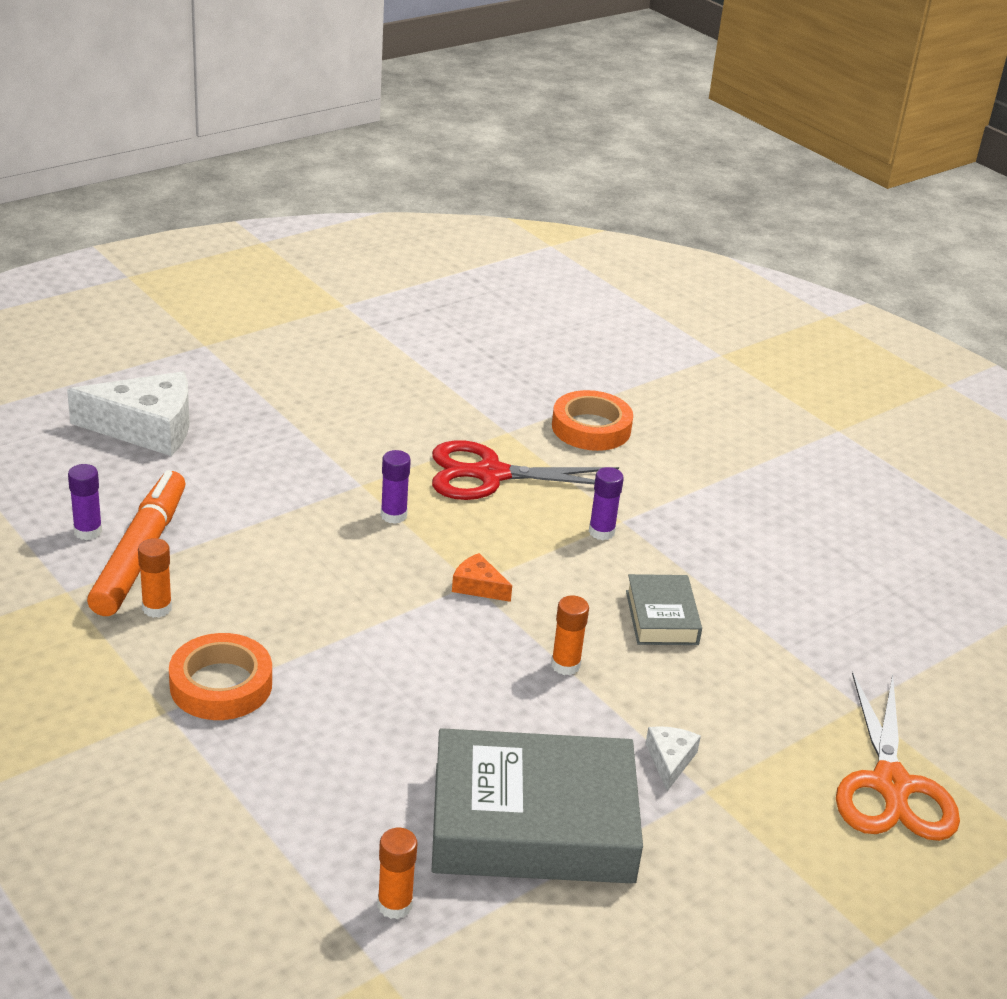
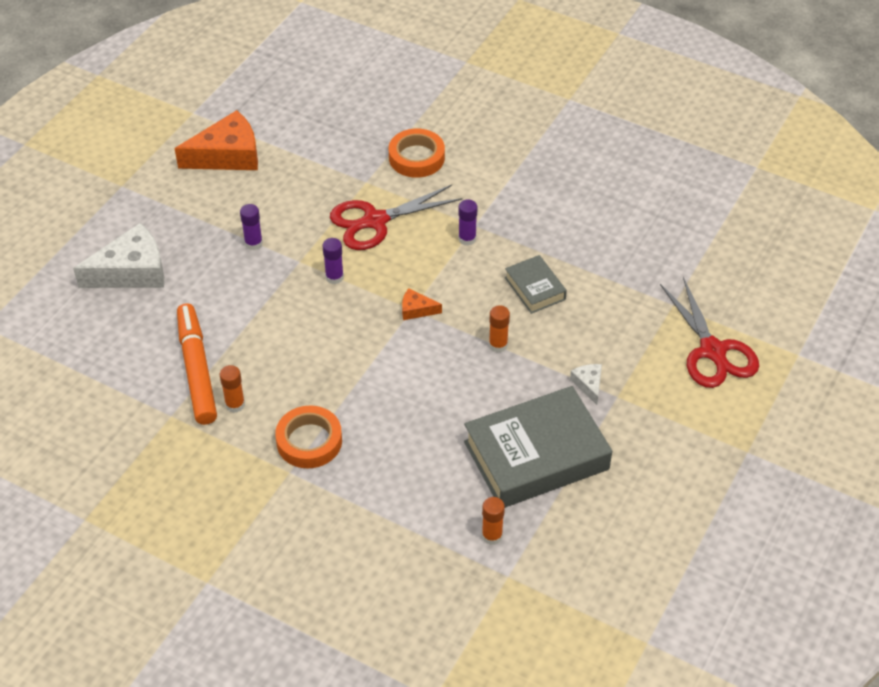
camera: 20 degrees left, 15 degrees up
(88, 531) = (152, 367): purple glue stick -> purple glue stick (253, 243)
(354, 355) = (227, 155): none -> orange cheese
(891, 785) = (712, 351): orange scissors -> red scissors

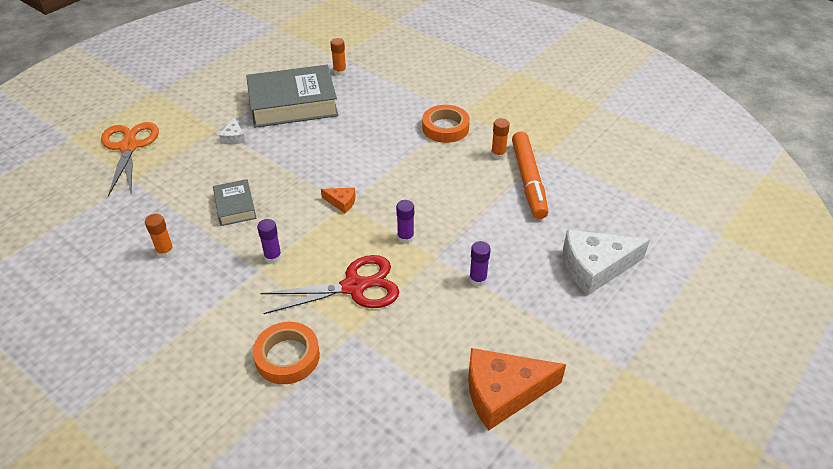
camera: 170 degrees left, 5 degrees down
(498, 345) = (287, 169): orange glue stick -> orange glue stick (165, 252)
(712, 351) = (129, 147): red scissors -> orange scissors

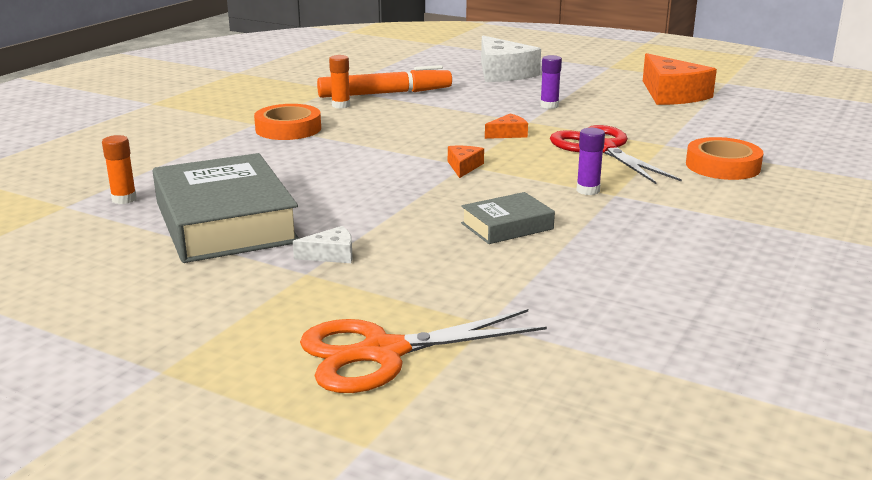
camera: 100 degrees left, 20 degrees down
(165, 252) = (632, 257): orange glue stick -> none
(405, 237) = (508, 134): purple glue stick -> orange cheese

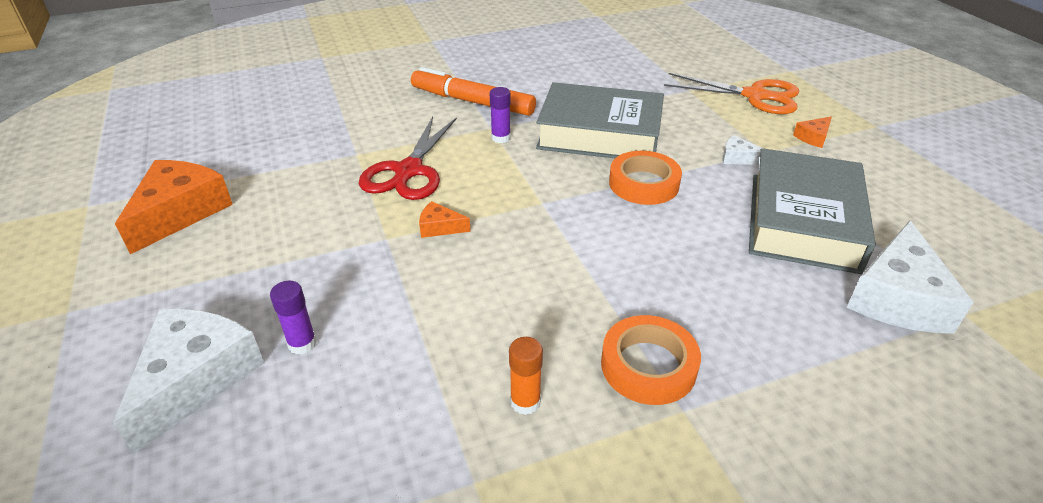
camera: 140 degrees left, 15 degrees up
(124, 199) = (898, 298): orange glue stick -> white cheese
(385, 93) = (428, 407): orange marker -> orange marker (472, 102)
(463, 167) = (546, 200): orange cheese -> orange cheese (813, 137)
(507, 226) = (599, 134): grey book -> grey book, size x2.03
(549, 106) = (316, 256): purple glue stick -> purple glue stick (302, 344)
(722, 166) = (375, 119): orange tape -> orange tape (644, 184)

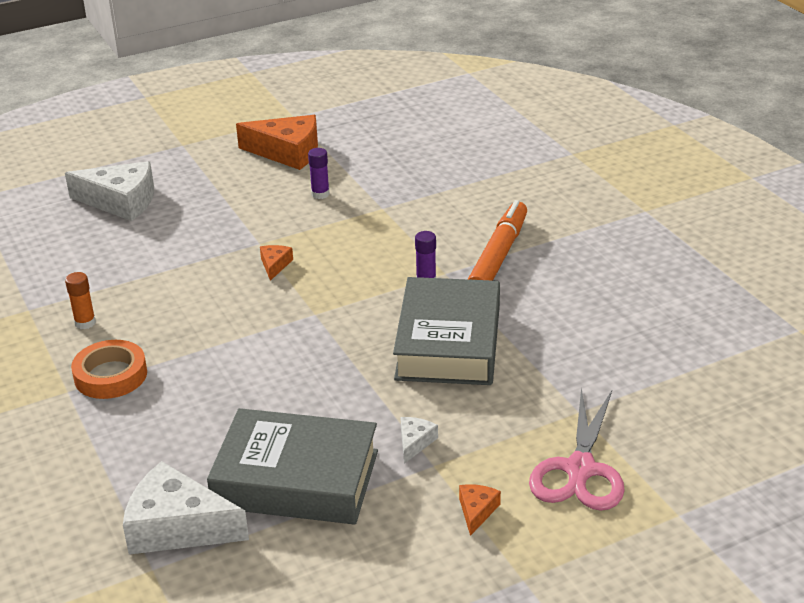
camera: 85 degrees right, 5 degrees down
(302, 344) = (146, 230): purple glue stick -> purple glue stick (320, 194)
(408, 171) = (357, 238): red scissors -> none
(644, 184) = (353, 373): orange tape -> none
(754, 96) = (580, 469): orange scissors -> pink scissors
(813, 137) = (476, 511): orange cheese -> orange cheese turned 60 degrees clockwise

